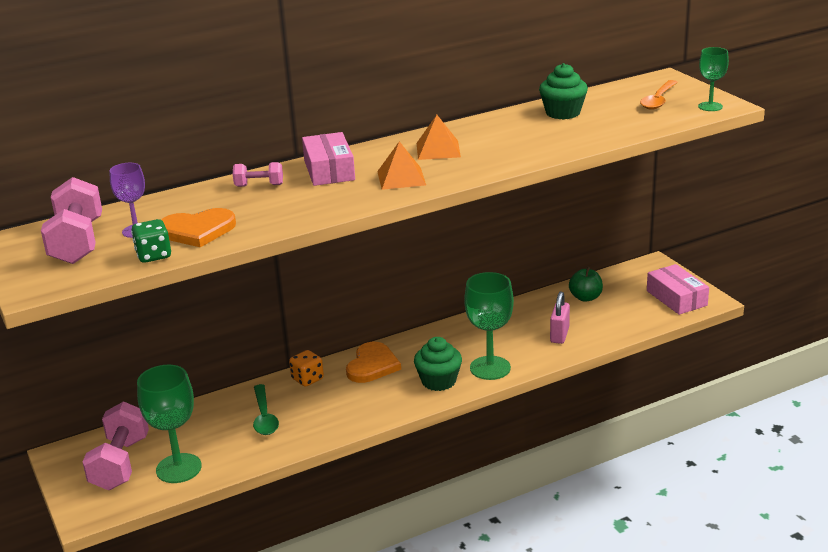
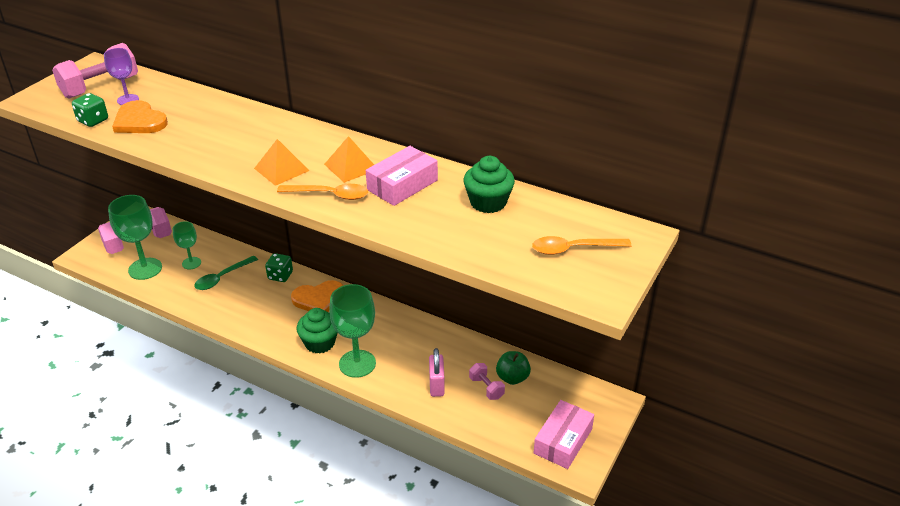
camera: 55 degrees right, 10 degrees up
(259, 185) = (228, 115): pink dumbbell -> pink dumbbell (486, 388)
(307, 379) = (280, 276): orange dice -> green dice
(329, 170) = (275, 133): pink box -> pink box (402, 185)
(474, 166) = (330, 195): none -> orange spoon
(559, 335) = (436, 385): pink padlock -> pink padlock turned 75 degrees counterclockwise
(710, 106) = (588, 288): green goblet -> green goblet (191, 263)

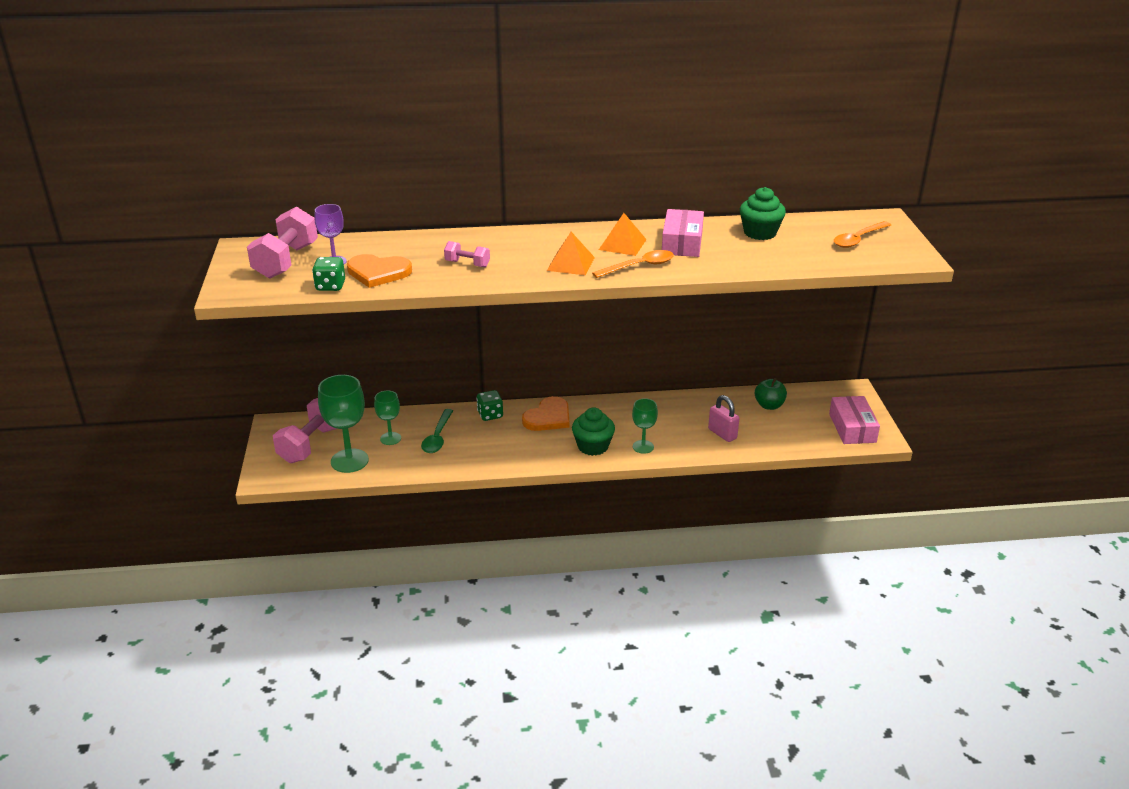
camera: 35 degrees left, 5 degrees down
(357, 363) = (643, 447): green goblet -> green goblet, size x0.58
(486, 388) = (759, 420): pink dumbbell -> pink dumbbell (467, 264)

